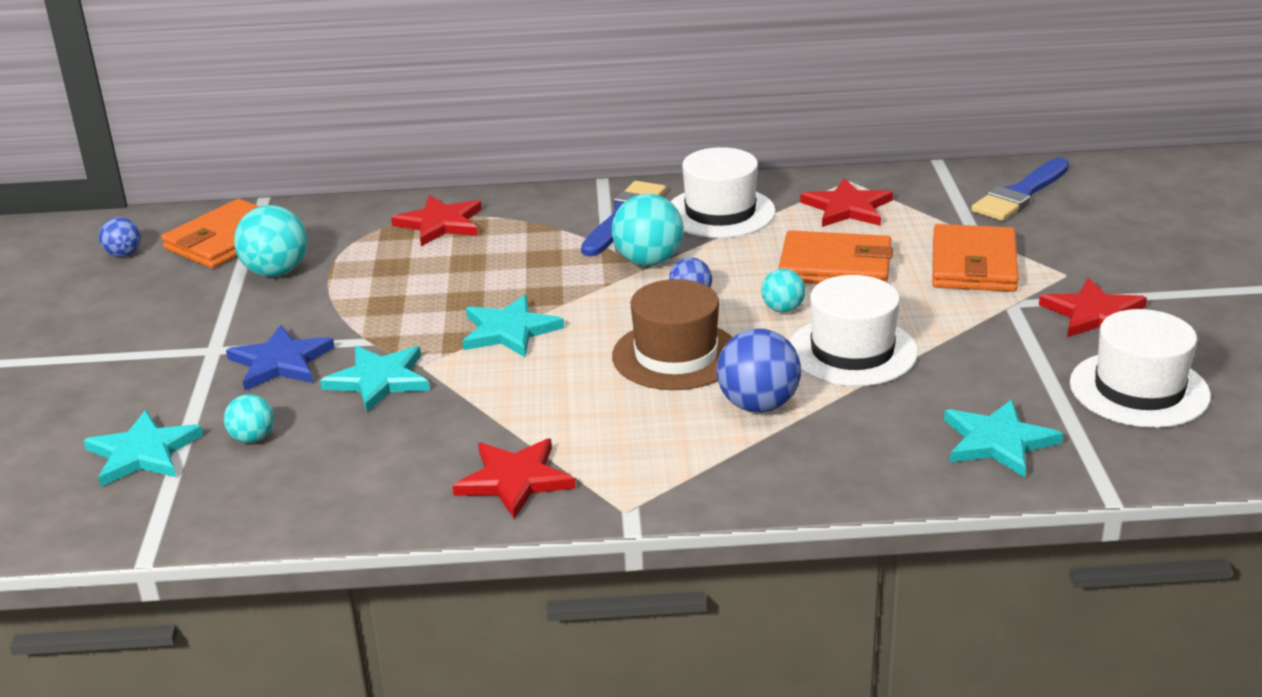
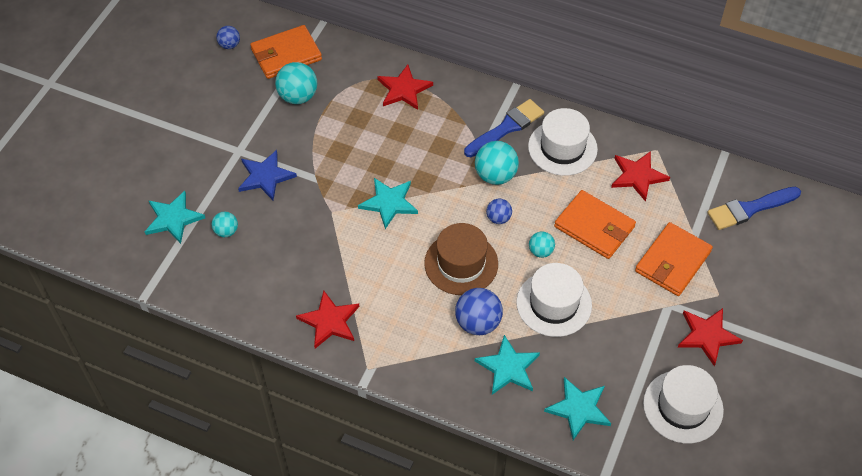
camera: 25 degrees right, 25 degrees up
(379, 380) = (305, 214): turquoise star -> turquoise star (508, 367)

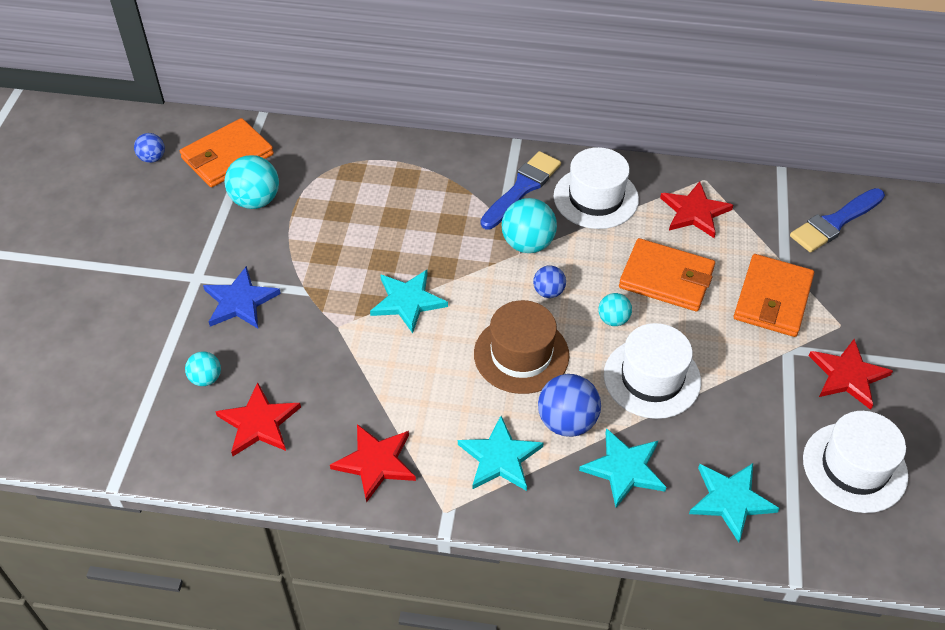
camera: 15 degrees left, 5 degrees down
(173, 218) = (130, 377): turquoise star -> turquoise star (500, 457)
(404, 89) = (384, 169): red star -> red star (259, 423)

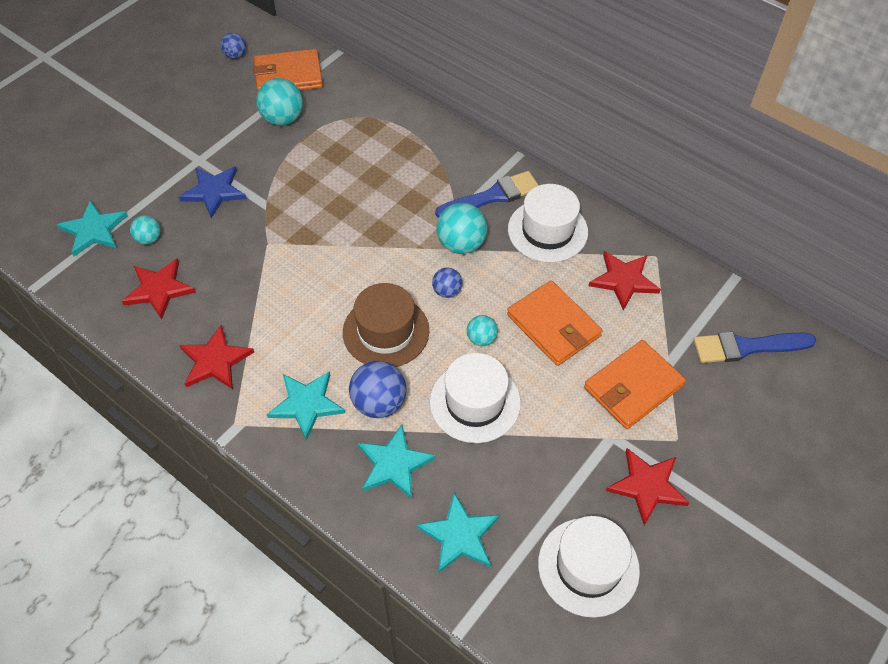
camera: 30 degrees right, 5 degrees up
(407, 301) = (333, 247): turquoise star -> turquoise star (94, 230)

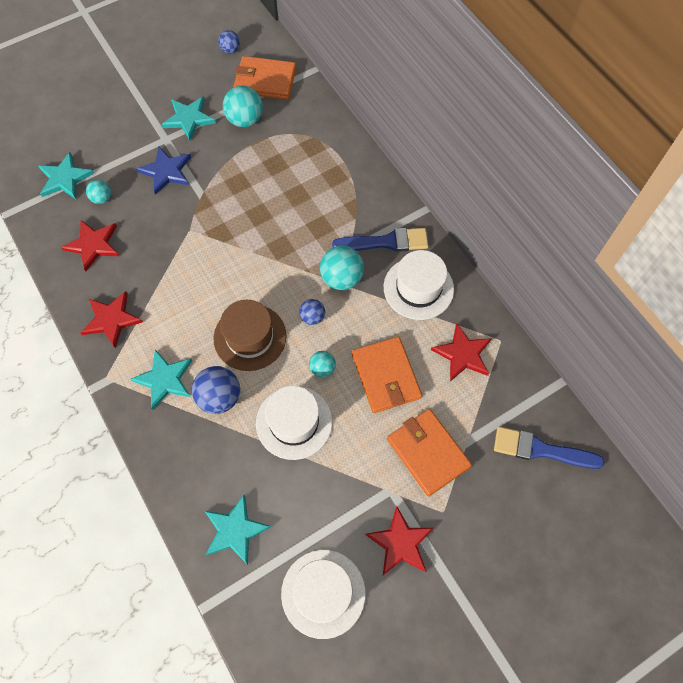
camera: 20 degrees right, 10 degrees up
(394, 464) = (210, 453): turquoise star -> turquoise star (188, 119)
(633, 387) = (427, 453): orange wallet -> orange wallet turned 75 degrees clockwise

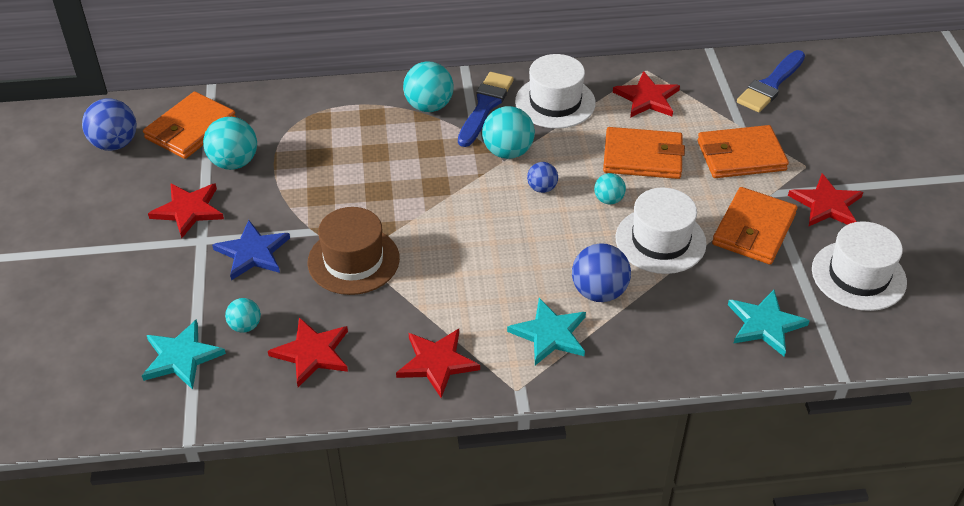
camera: 65 degrees left, 20 degrees down
(188, 119) = (188, 210): turquoise star -> red star
(230, 50) = (115, 144): blue ball -> blue ball, size x1.73
(250, 337) = (537, 245): brown hat -> brown hat (353, 260)
(340, 490) = (754, 229): none -> orange wallet
(365, 205) = (429, 106): none -> turquoise ball

